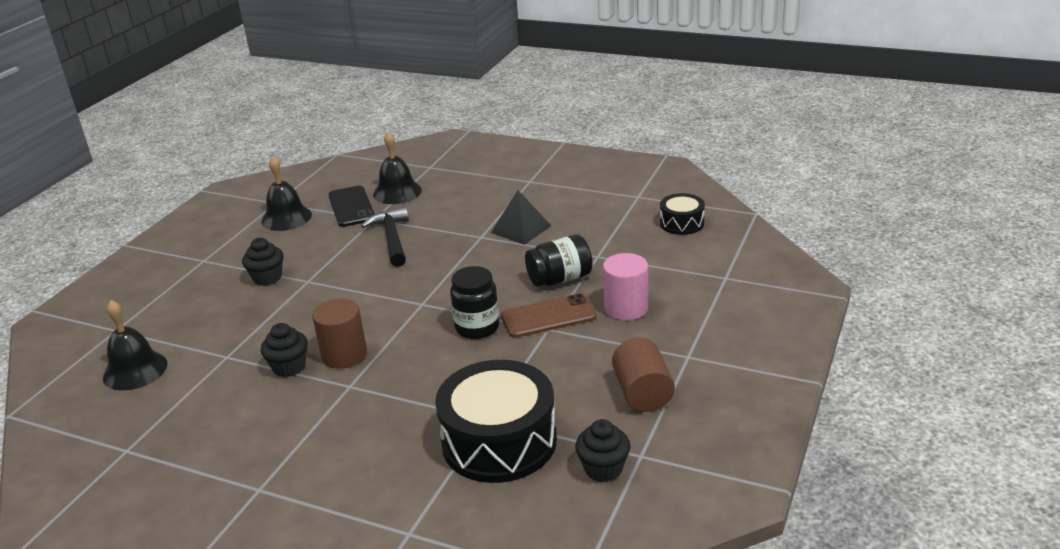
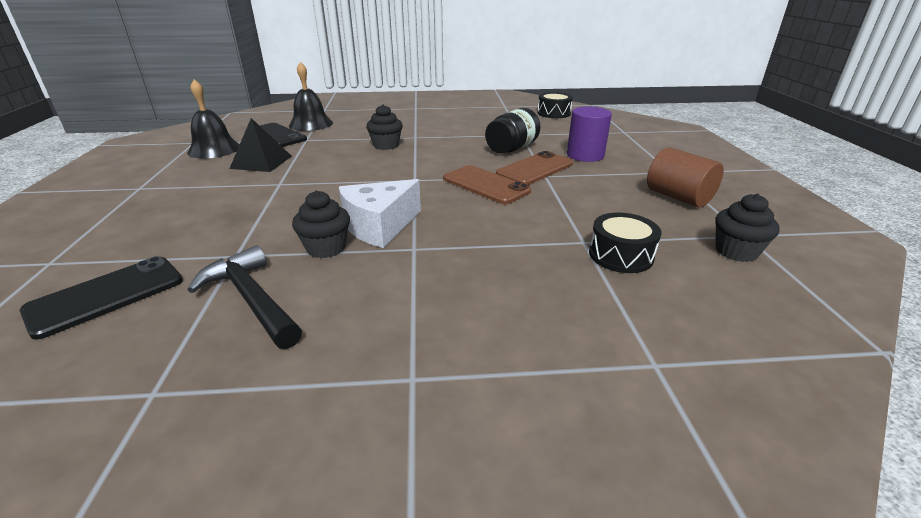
camera: 30 degrees left, 0 degrees up
(135, 370) = (106, 295): black bell -> black phone
(267, 278) = (230, 188): black cupcake -> black cupcake (386, 145)
(344, 355) = (379, 226): brown cylinder -> white cheese
(392, 238) = (337, 147): black hammer -> black hammer (252, 299)
(477, 327) = (486, 185): black jar -> brown phone
(499, 441) = (620, 255): black drum -> black drum, size x0.51
(521, 229) = (442, 129): black pyramid -> black pyramid (261, 162)
(626, 308) = (585, 155): pink cylinder -> purple cylinder

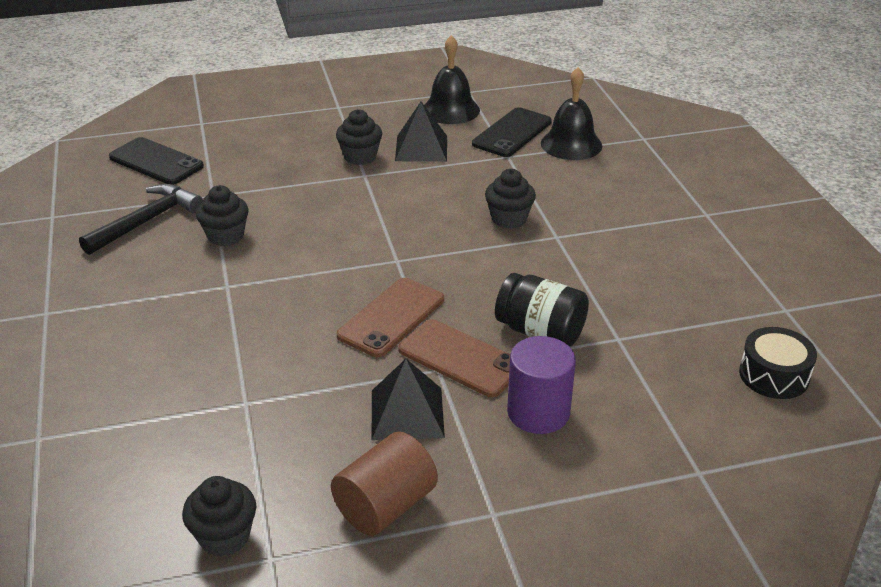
camera: 80 degrees right, 5 degrees up
(246, 183) = (360, 157): none -> black cupcake
(379, 226) = (270, 257): white cheese -> none
(590, 186) = (407, 413): none -> black pyramid
(620, 255) = (214, 430): black drum -> none

